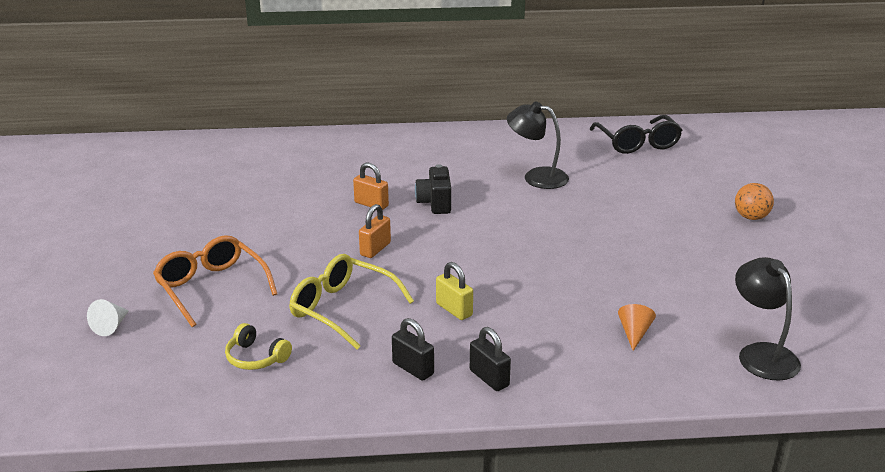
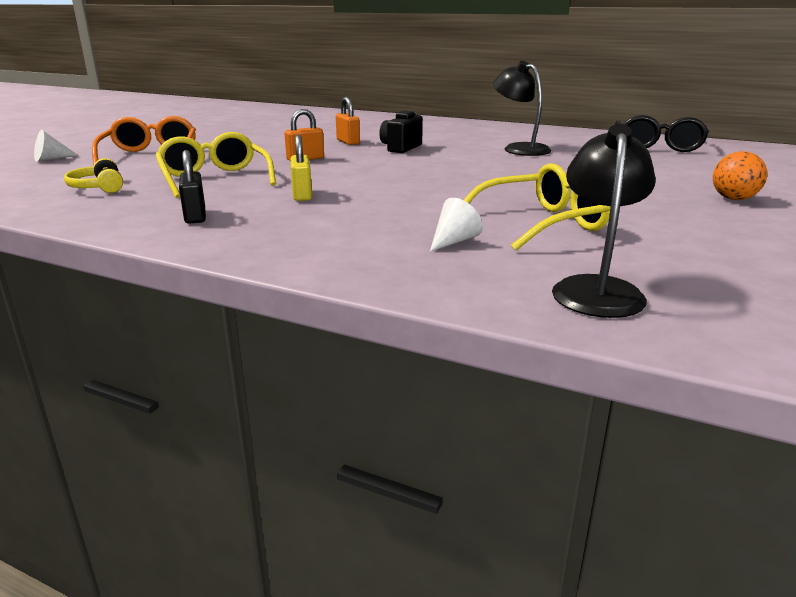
camera: 30 degrees right, 5 degrees down
(489, 378) = (246, 235): black padlock -> none
(634, 333) = (454, 241): orange cone -> white cone
(665, 291) = (542, 223): none -> yellow glasses

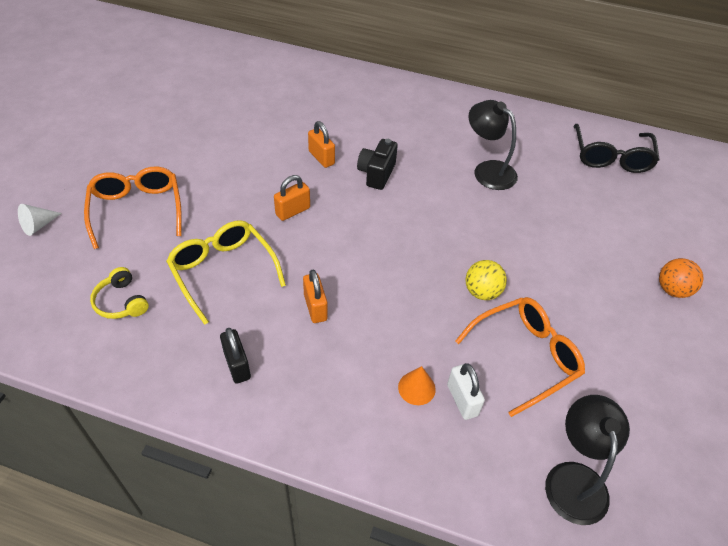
camera: 10 degrees left, 25 degrees up
(302, 195) = (315, 307): yellow padlock -> orange padlock
(399, 233) = (416, 388): none -> orange cone
(454, 241) = (462, 400): white cone -> white padlock
(497, 194) = (482, 292): none -> yellow ball
(542, 223) = (526, 356): yellow glasses -> orange glasses

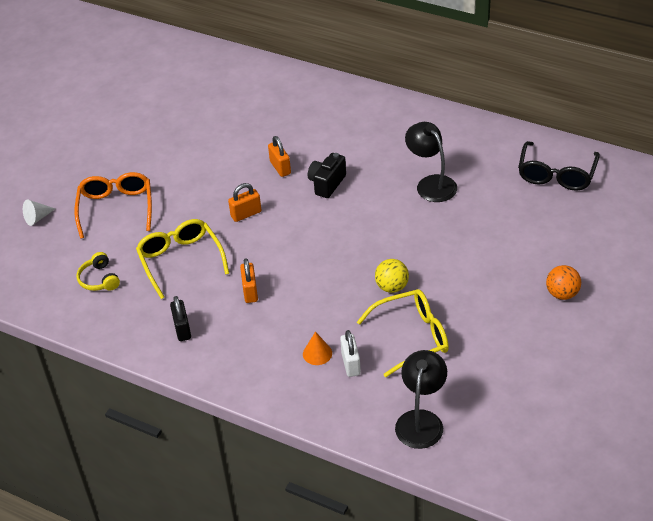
camera: 15 degrees right, 5 degrees down
(526, 356) = (412, 337): orange glasses -> yellow glasses

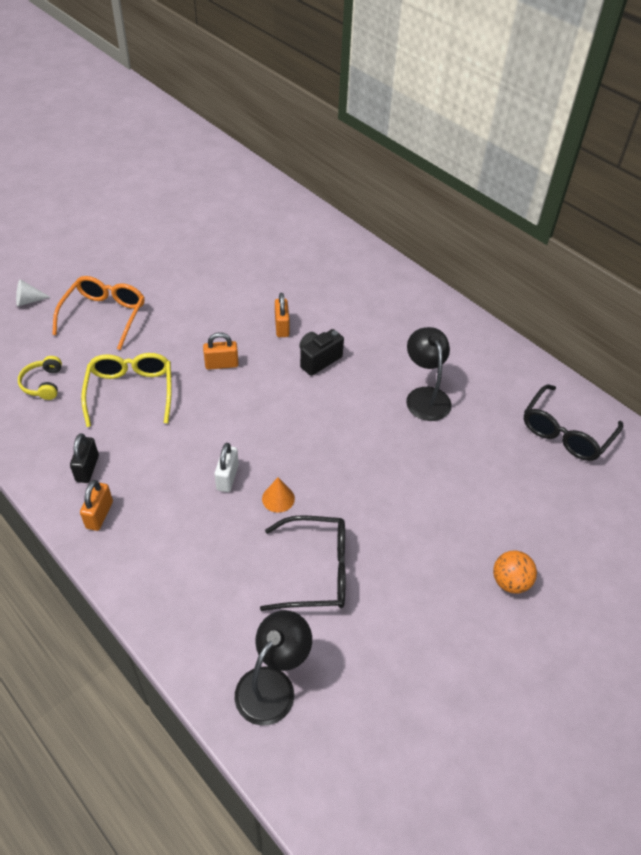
camera: 15 degrees right, 5 degrees up
(250, 291) = (178, 451): orange padlock -> orange padlock (99, 515)
(317, 353) = (205, 551): orange cone -> orange cone (278, 498)
(351, 364) = (233, 578): white padlock -> white padlock (227, 477)
(392, 287) = (325, 501): yellow ball -> none
(412, 337) = (317, 571): yellow glasses -> black glasses

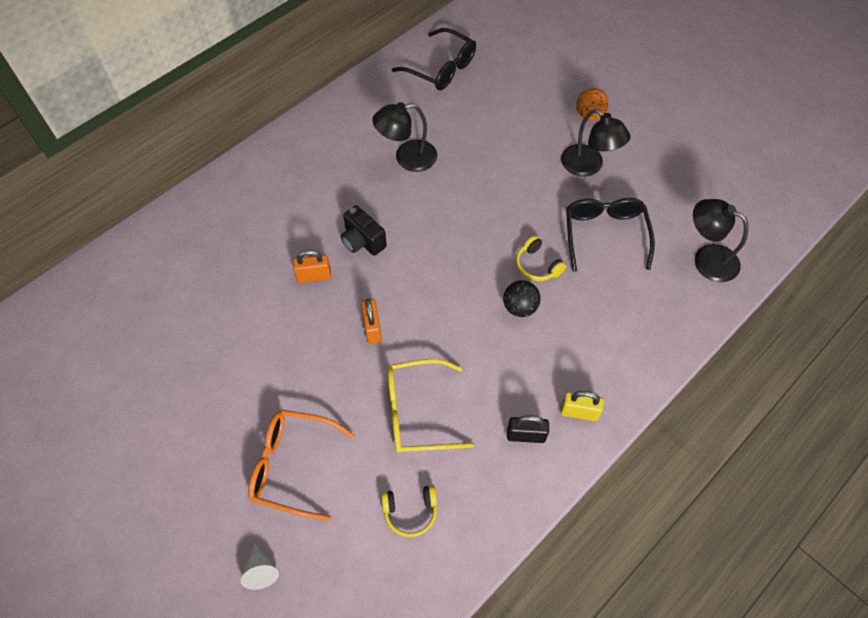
camera: 90 degrees left, 10 degrees up
(99, 515) = (579, 412): orange padlock -> yellow padlock
(227, 477) = (519, 307): white padlock -> black ball
(278, 498) = (537, 265): orange cone -> yellow headphones
(422, 568) = (588, 166): none -> black lamp

